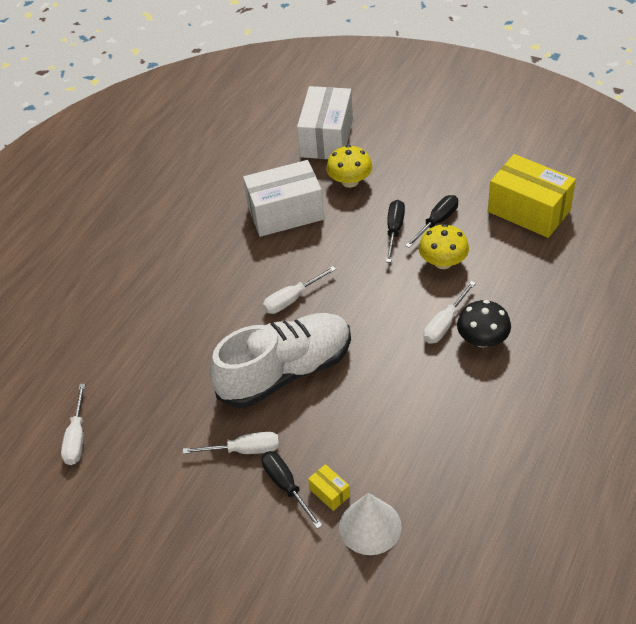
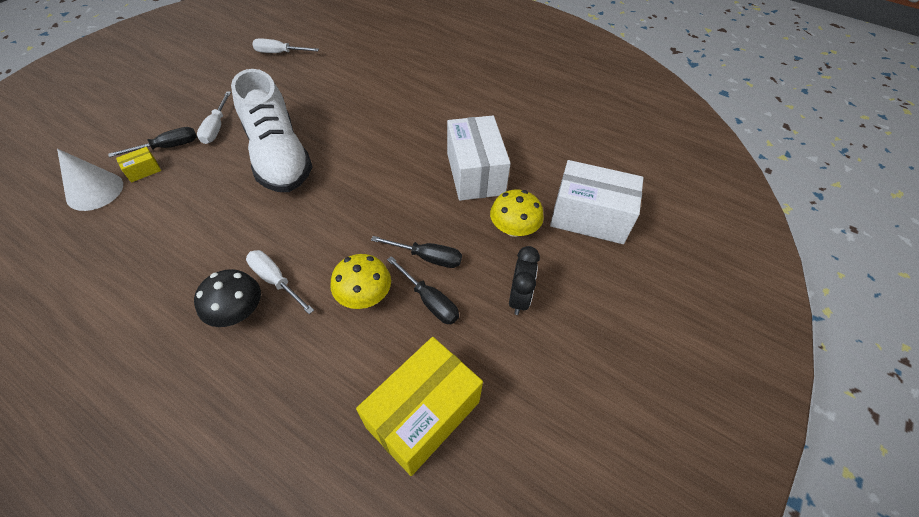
camera: 90 degrees right, 5 degrees up
(292, 299) = (360, 167): white screwdriver -> none
(420, 173) = (519, 298): none -> black clock

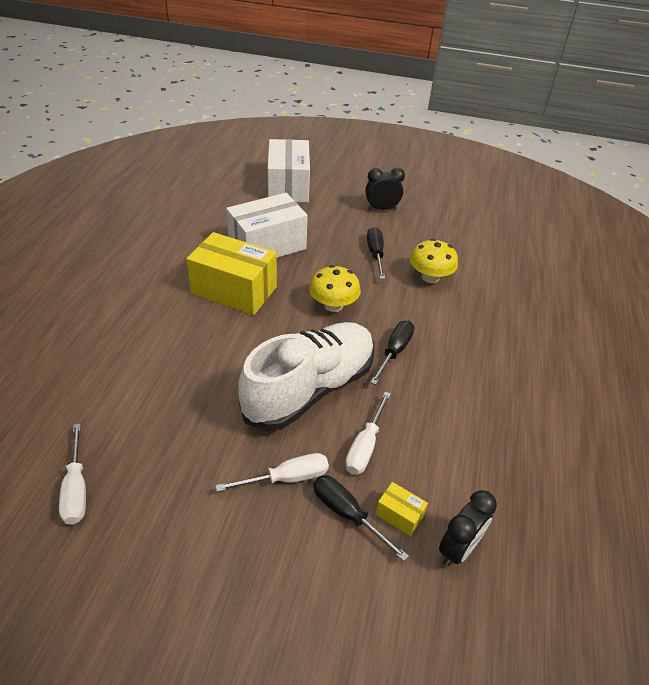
camera: 110 degrees left, 10 degrees down
(95, 191) = (458, 548): white cone -> black clock
(238, 311) = (494, 340): black mushroom -> none
(275, 280) = (453, 329): white screwdriver -> white screwdriver (365, 446)
(423, 414) = (488, 233): yellow box -> yellow box (234, 290)
(429, 301) = (412, 245): black screwdriver -> black screwdriver (394, 351)
(514, 228) = (320, 218): yellow mushroom -> yellow mushroom (333, 305)

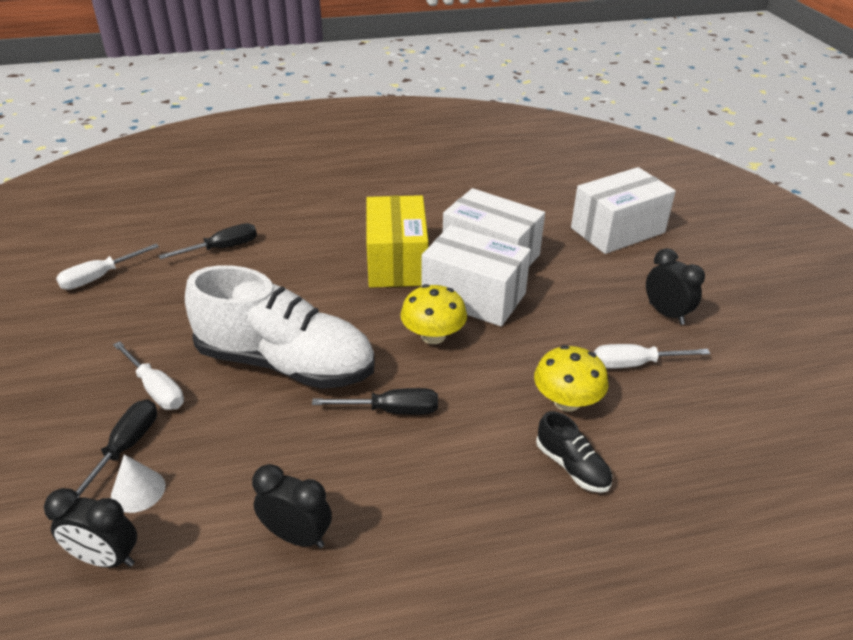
camera: 65 degrees right, 5 degrees down
(306, 271) = (473, 296): none -> white box
(365, 446) = (224, 432): white screwdriver -> white screwdriver (634, 364)
(375, 254) = (563, 338): black screwdriver -> black screwdriver (222, 248)
(399, 515) = (138, 490): yellow box -> white cone
(481, 298) = (572, 466): none -> black shoe
(482, 434) = (297, 536): none -> black clock

